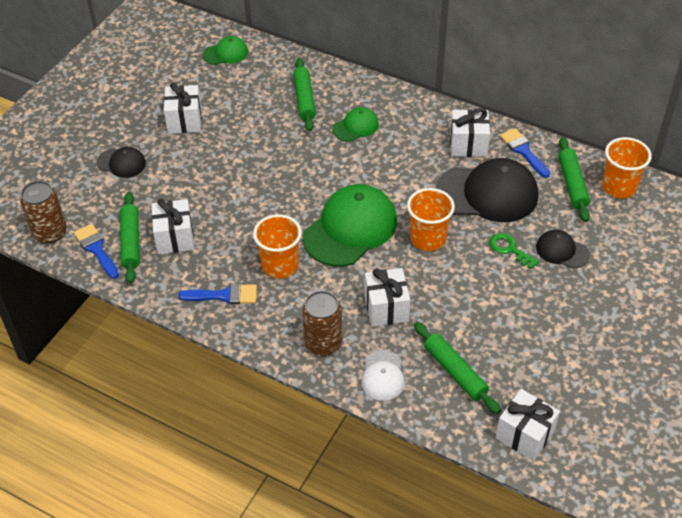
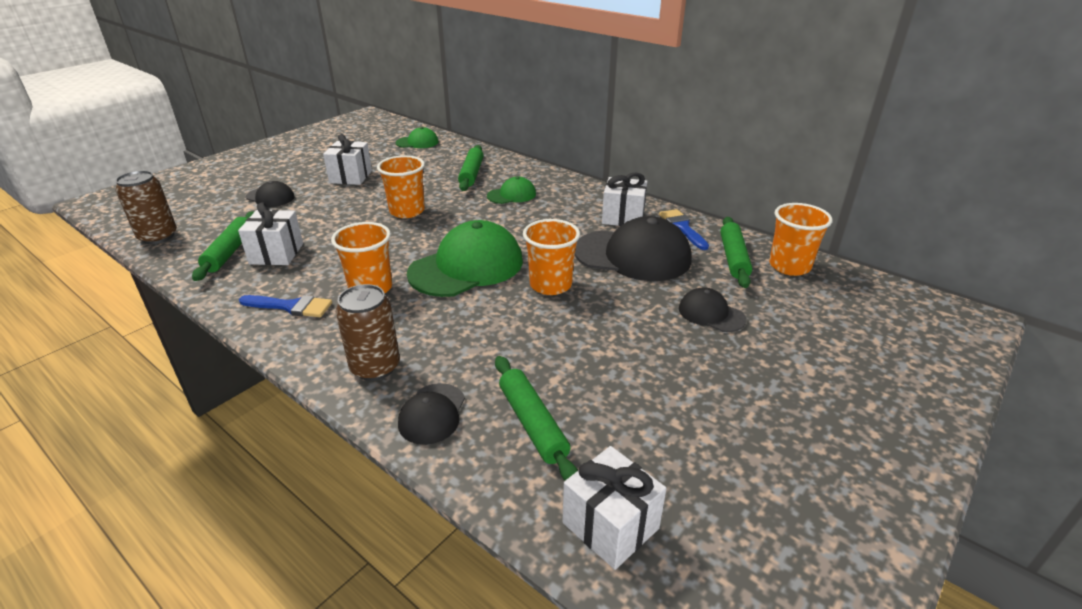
camera: 10 degrees right, 15 degrees down
(96, 249) = (191, 253): blue brush -> none
(265, 164) = (407, 211): none -> orange cup
(382, 375) = (432, 414): white cap -> black cap
(386, 308) = (472, 342): white gift -> none
(509, 249) = (645, 305): green key -> none

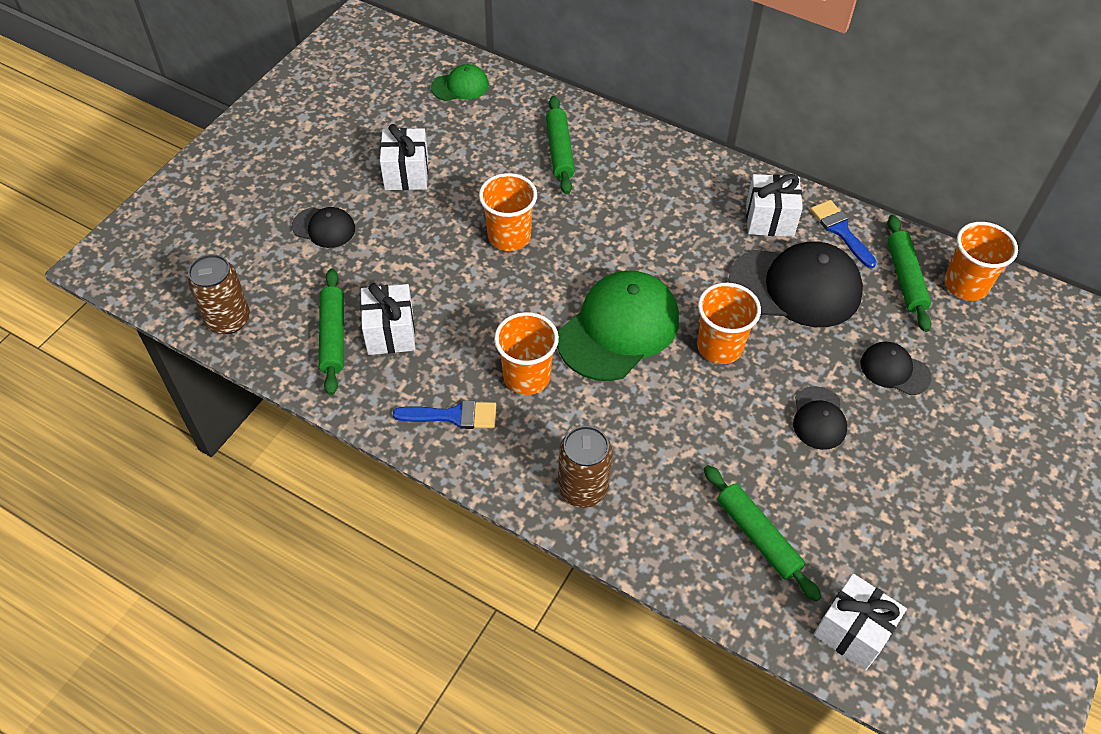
camera: 10 degrees left, 20 degrees up
(432, 414) = (662, 538): black cap -> black cap (819, 418)
(512, 195) = (625, 190): green cap -> none

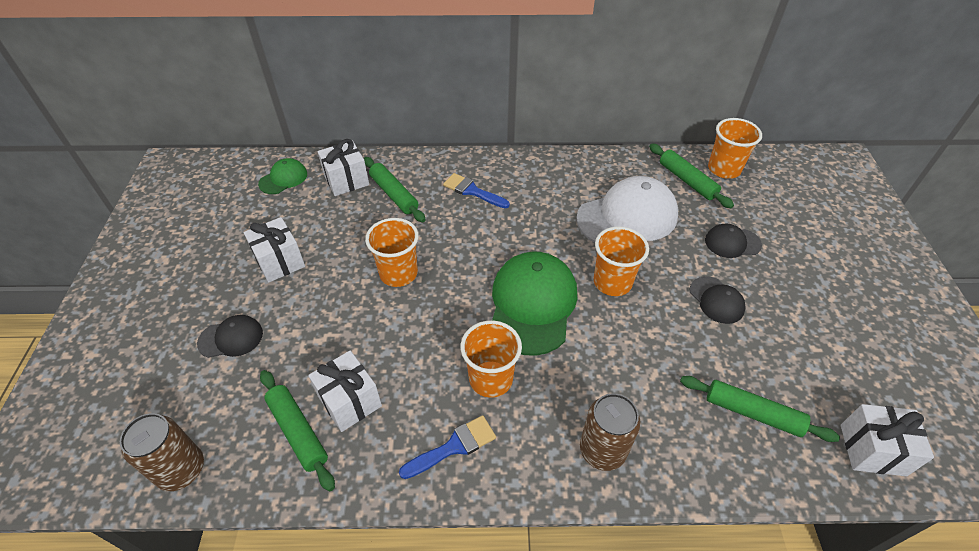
camera: 30 degrees left, 5 degrees down
(769, 219) = (575, 180): white gift -> white gift (346, 180)
(795, 287) = (627, 217): black cap -> white cap
(841, 231) = (624, 168): blue brush -> blue brush (472, 191)

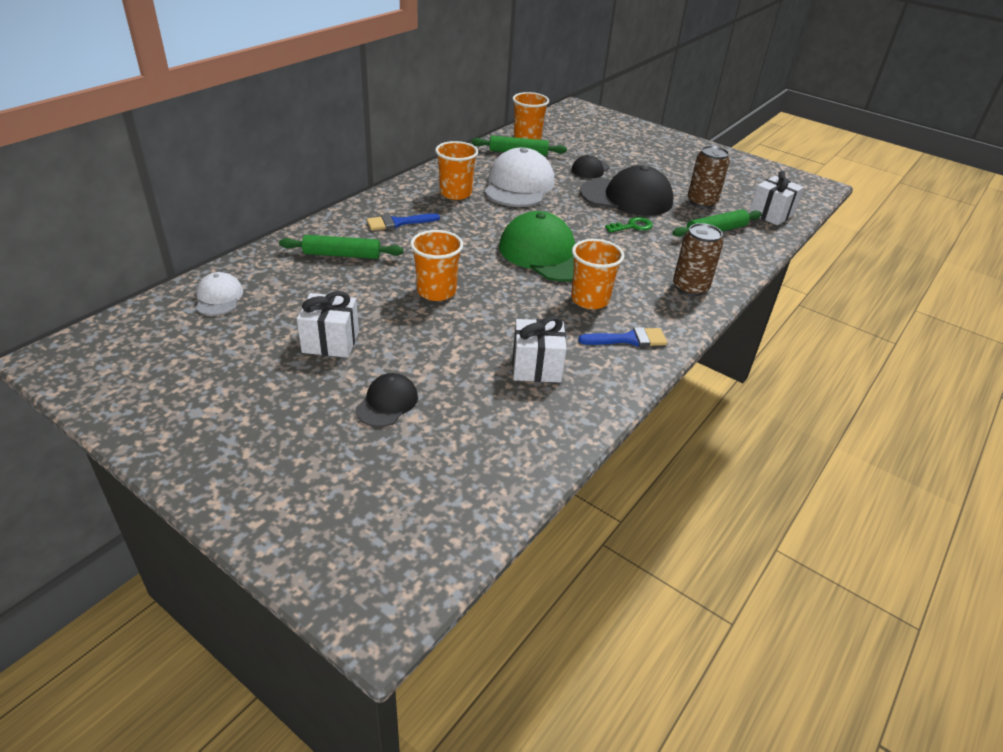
camera: 55 degrees left, 10 degrees down
(181, 470) = (503, 482): brown can -> brown can (702, 202)
(283, 179) = (219, 297): green cap -> white cap
(298, 432) = (536, 403): green rolling pin -> none
(346, 180) = (283, 268): white gift -> none
(454, 446) = (628, 339): blue brush -> blue brush turned 75 degrees clockwise
(612, 282) = (567, 219): orange cup -> orange cup (455, 193)
(664, 337) = (632, 226): none -> green key
(716, 300) = (626, 197): black cap -> black cap, size x1.99

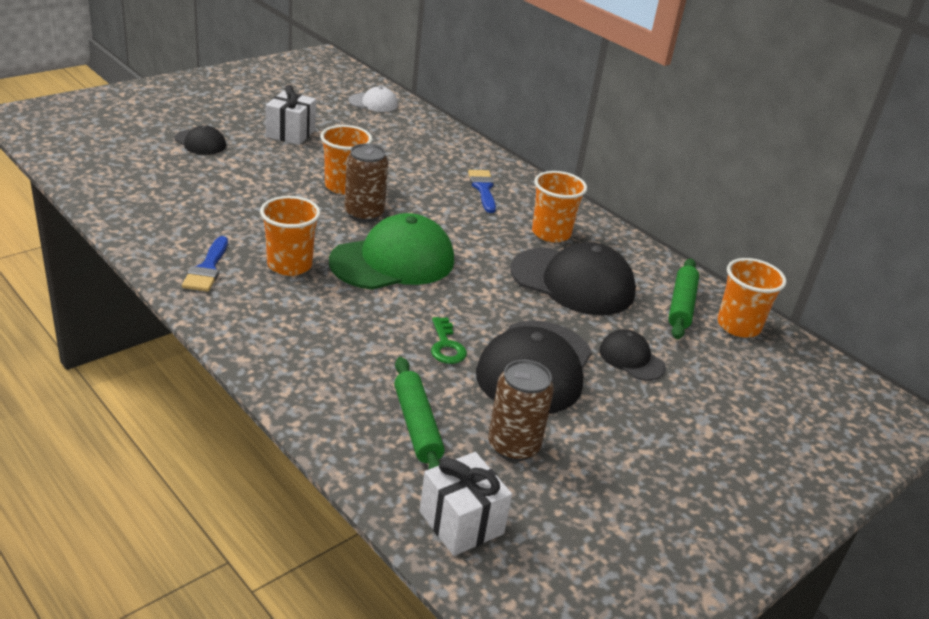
camera: 100 degrees right, 5 degrees down
(342, 255) = (425, 154): green rolling pin -> none
(519, 185) = (573, 282): white cap -> black cap
(536, 367) = (199, 209): white gift -> none
(690, 288) = (280, 344): brown can -> brown can (364, 213)

